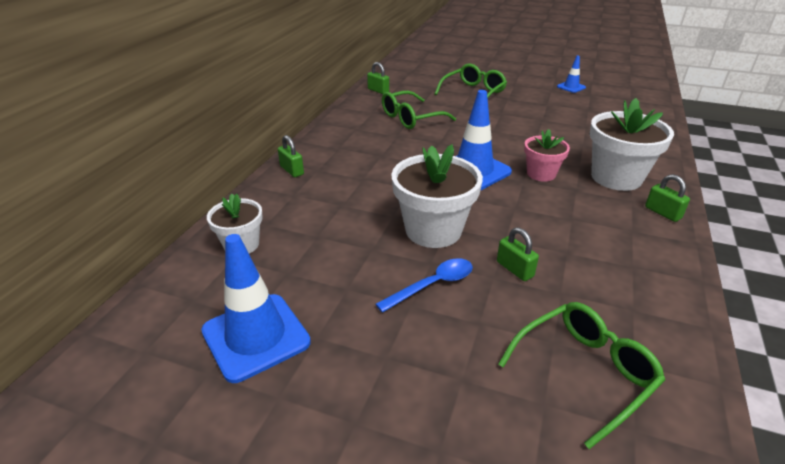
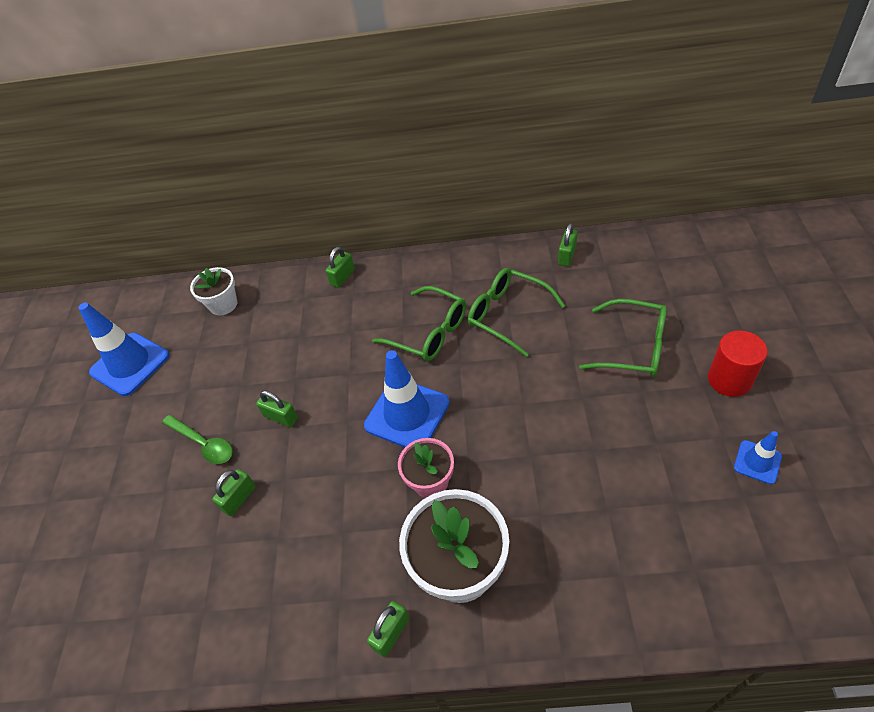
camera: 75 degrees right, 15 degrees up
(432, 285) = (203, 443): blue spoon -> green spoon
(433, 230) = (281, 417): white flower pot -> green padlock
(515, 79) = (729, 379): none -> red cylinder
(584, 372) = (121, 578): green glasses -> green glasses (429, 332)

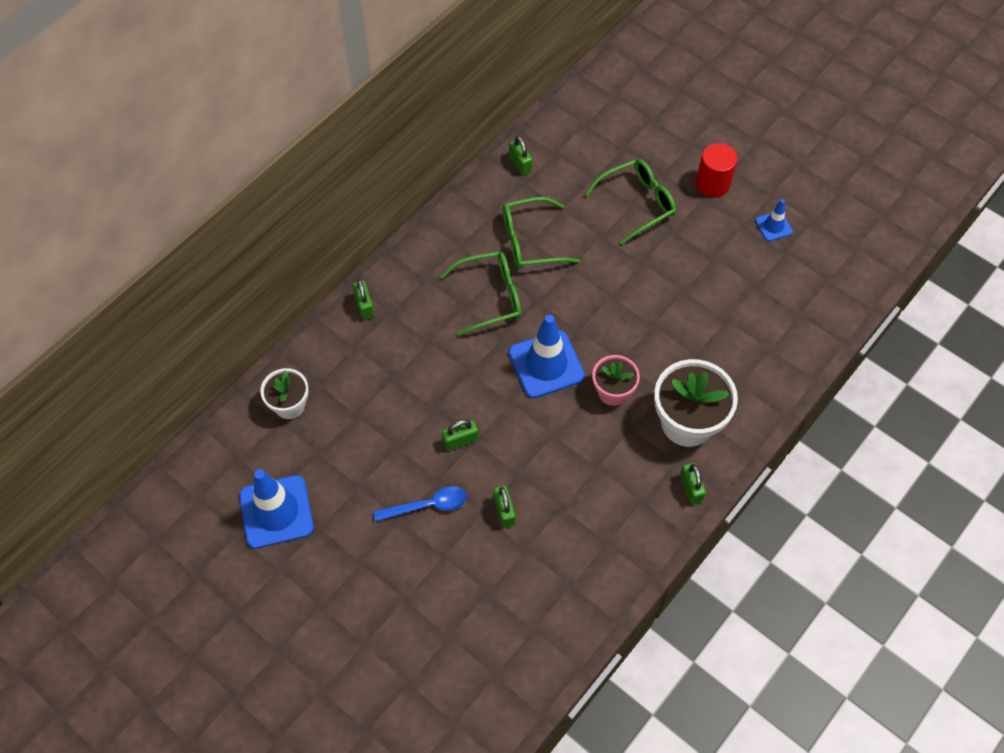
camera: 55 degrees left, 10 degrees up
(203, 443) = (427, 505): green spoon -> blue spoon

